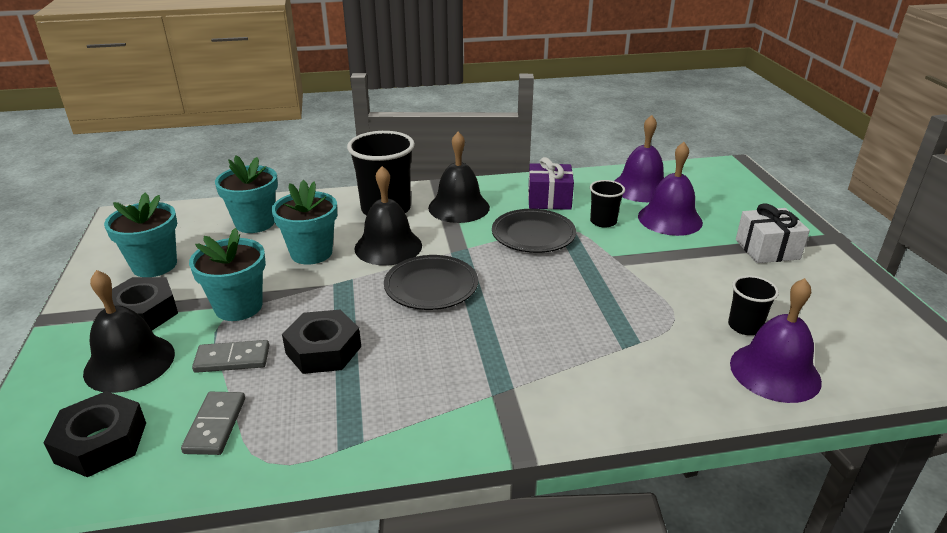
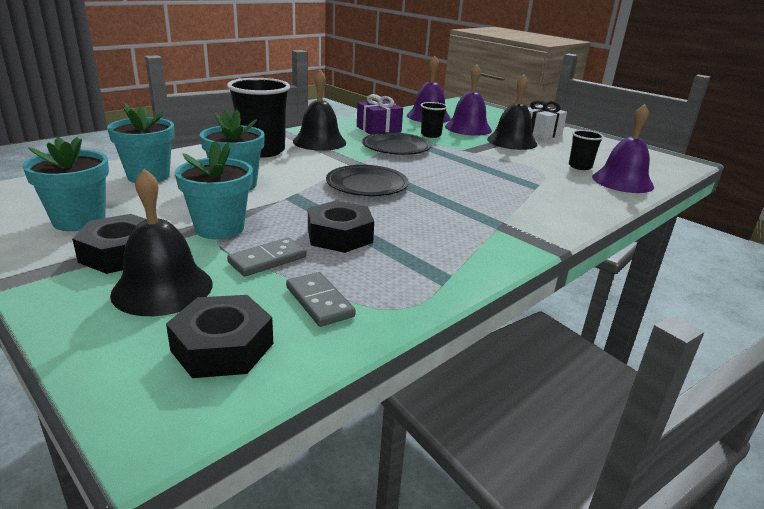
camera: 35 degrees left, 5 degrees down
(388, 246) = (298, 170): black bell -> black bell (512, 141)

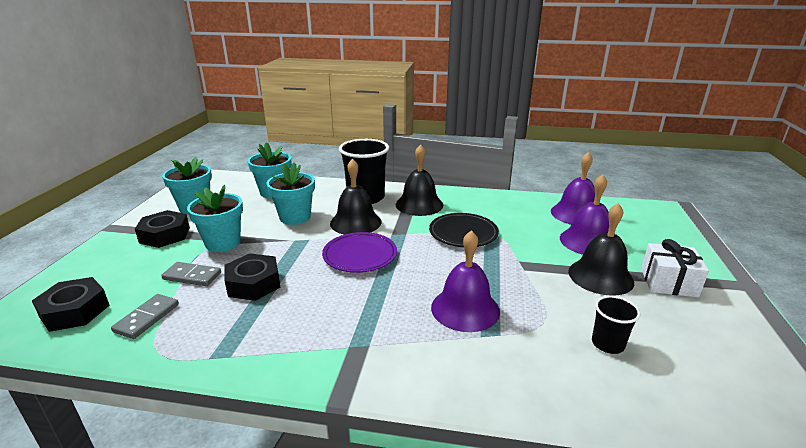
camera: 55 degrees right, 0 degrees up
(162, 288) = (132, 264): black bell -> black bell (355, 222)
(367, 185) = (360, 255): black plate -> purple plate
(378, 129) = (493, 210): purple gift -> none
(431, 135) = (527, 233): black cup -> none
(622, 181) = (615, 393): purple bell -> purple bell (465, 309)

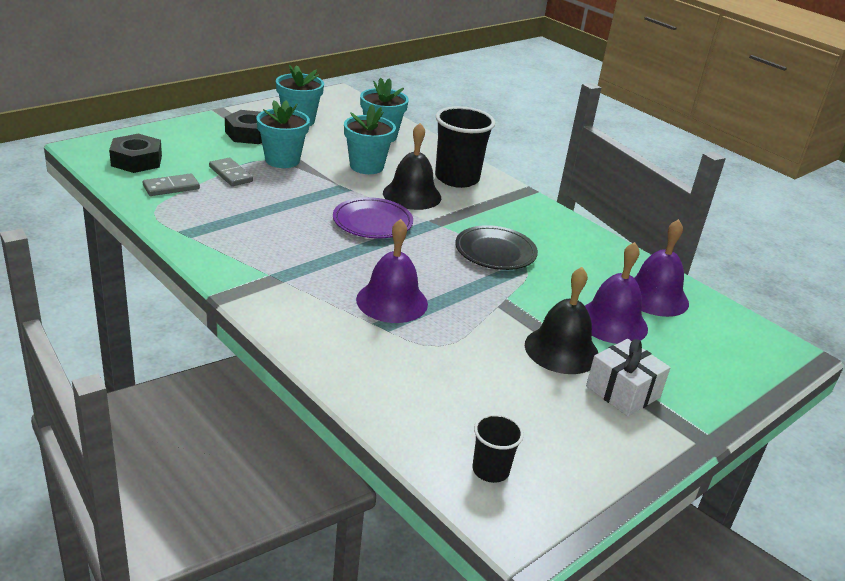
camera: 35 degrees right, 5 degrees up
(253, 283) = (264, 201): black nut -> none
(419, 204) = (498, 208): black bell -> none
(607, 344) = (464, 386): black cup -> black cup (490, 470)

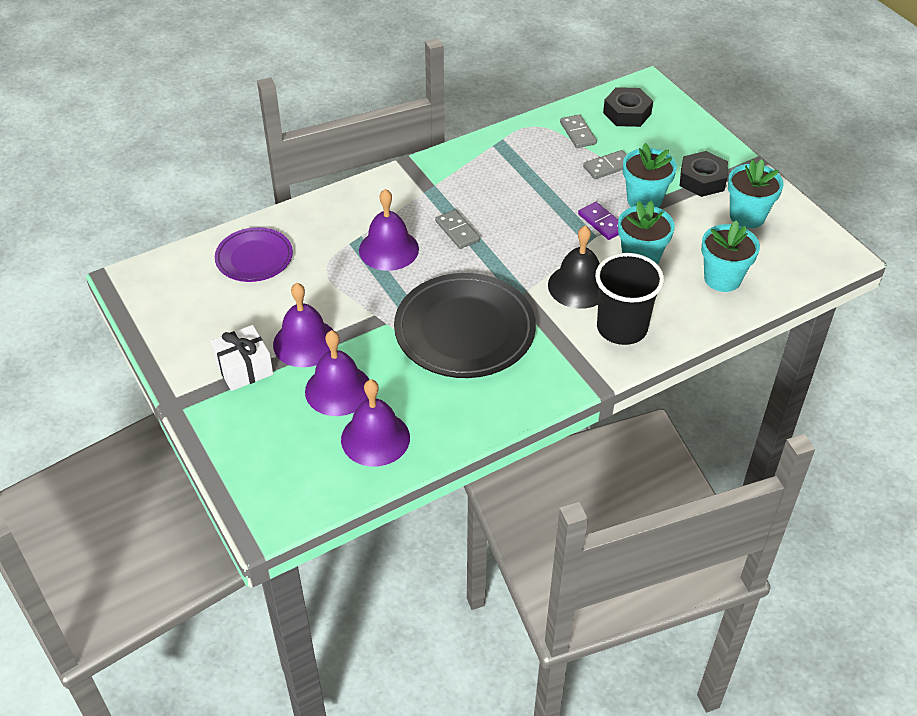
camera: 105 degrees right, 15 degrees up
(319, 181) = (601, 223): none -> purple domino
(350, 258) = (457, 231): none -> grey domino
(372, 222) = (520, 251): purple plate -> purple plate (254, 258)
(490, 470) = (187, 273): black cup -> none
(495, 252) = (464, 330): black plate -> black plate, size x1.72
(561, 350) = (305, 343): black bell -> purple bell

